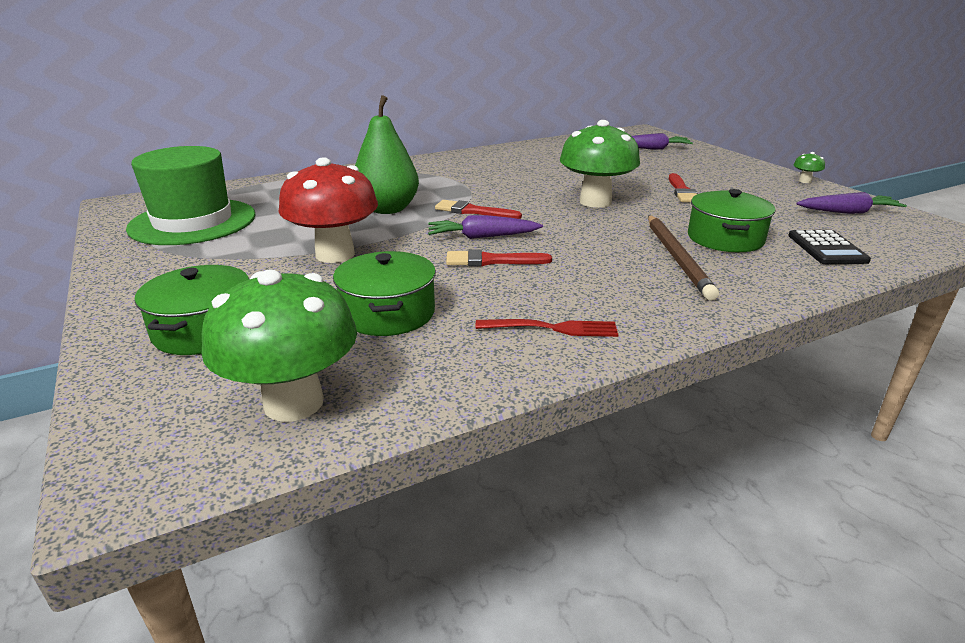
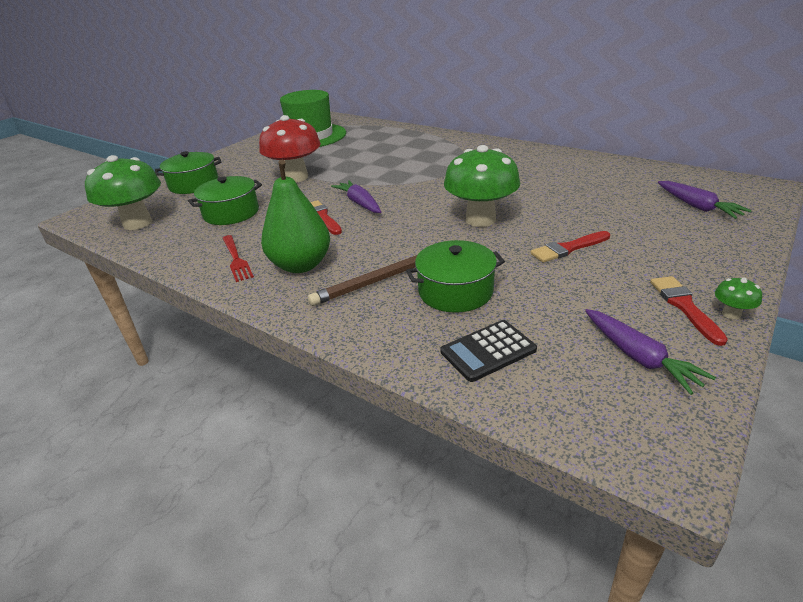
camera: 65 degrees right, 5 degrees up
(387, 209) = (379, 165): green pear -> green pear (301, 265)
(473, 211) = (404, 187): red brush -> red brush (684, 306)

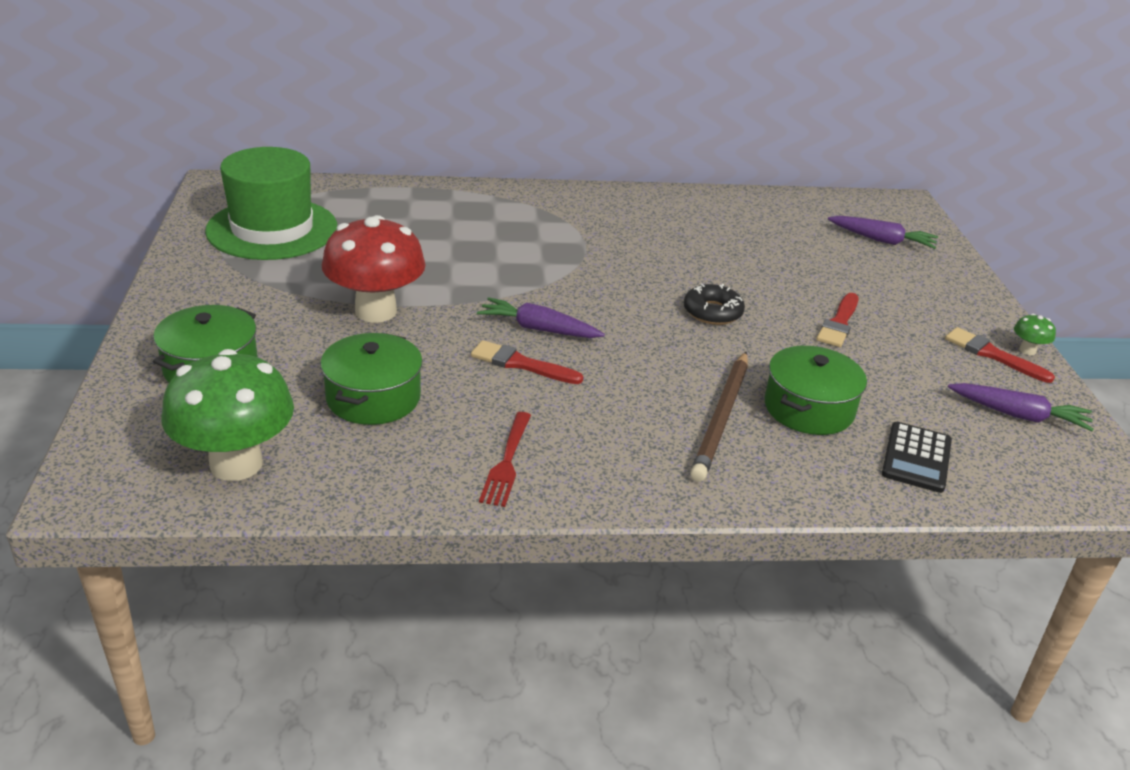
camera: 45 degrees left, 0 degrees up
(236, 259) = (507, 462): red fork -> red fork turned 75 degrees clockwise
(301, 265) = (604, 439): green pear -> none
(480, 219) = (712, 312): green mushroom -> black donut

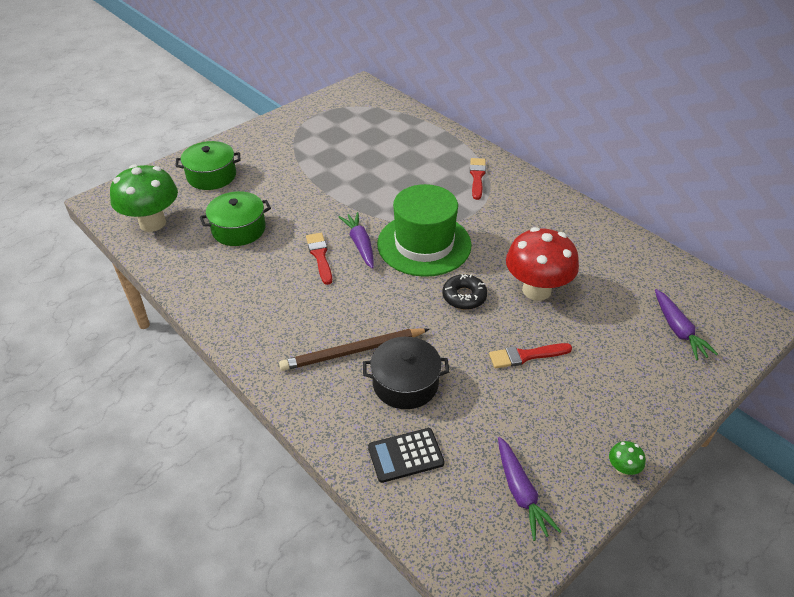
camera: 55 degrees right, 10 degrees up
(272, 229) = (342, 121): green hat -> green hat (424, 244)
(376, 311) = (310, 189): red mushroom -> red mushroom (536, 290)
(507, 462) = (231, 296): red fork -> none
(808, 408) = (405, 383): green pot -> black pot
(992, 355) = (589, 450): red brush -> red brush (477, 177)

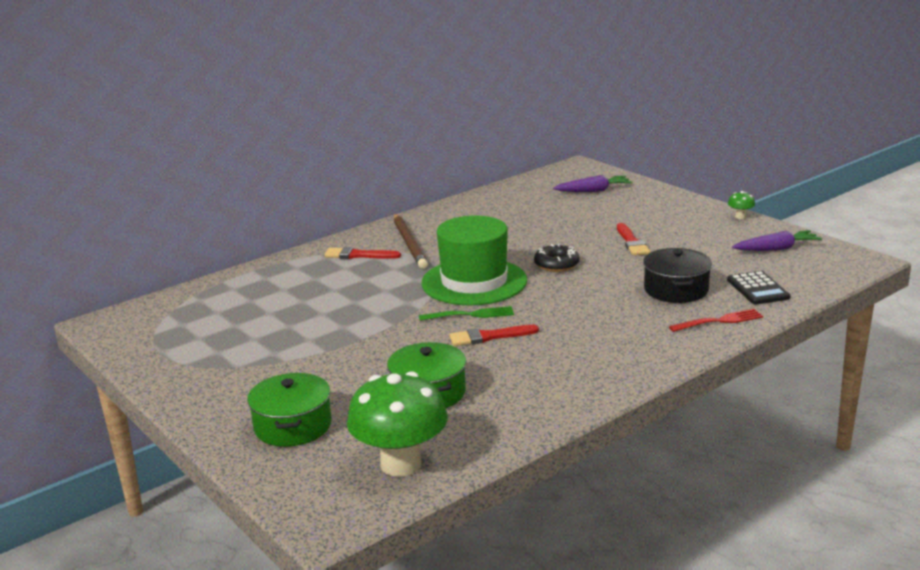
camera: 85 degrees left, 20 degrees down
(332, 411) = (719, 321): none -> red fork
(353, 352) = (640, 314): brown pencil -> brown pencil (409, 243)
(360, 244) = (470, 315): purple carrot -> green fork
(536, 290) = (547, 235): red mushroom -> none

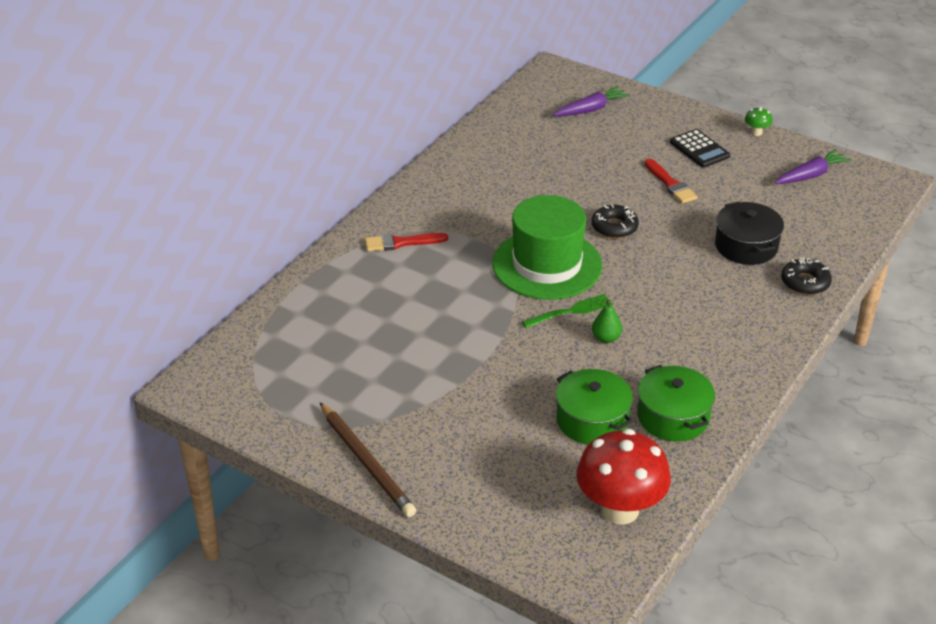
camera: 20 degrees left, 15 degrees up
(293, 426) = (491, 485): green pot -> green pot (673, 417)
(401, 464) = (620, 510): green mushroom -> red mushroom
(409, 243) = (445, 217): brown pencil -> brown pencil (367, 462)
(489, 337) = (606, 338): red brush -> green pear
(719, 321) = (805, 282): red fork -> black donut
(758, 289) = (819, 234): black calculator -> black calculator (699, 149)

